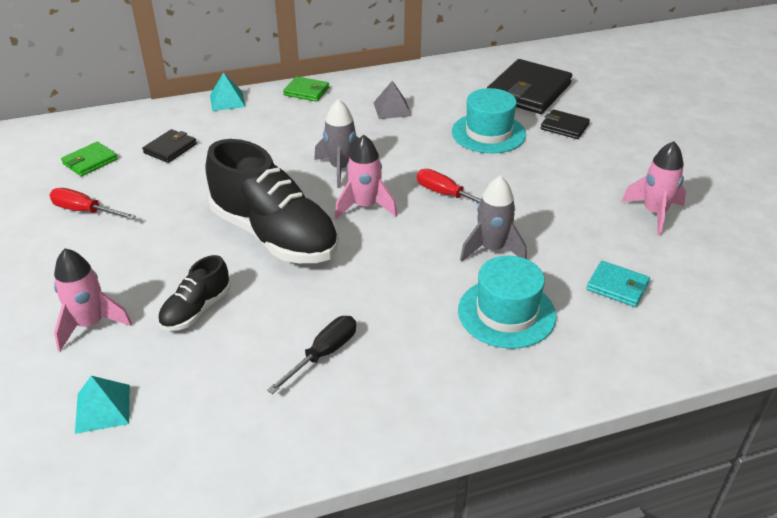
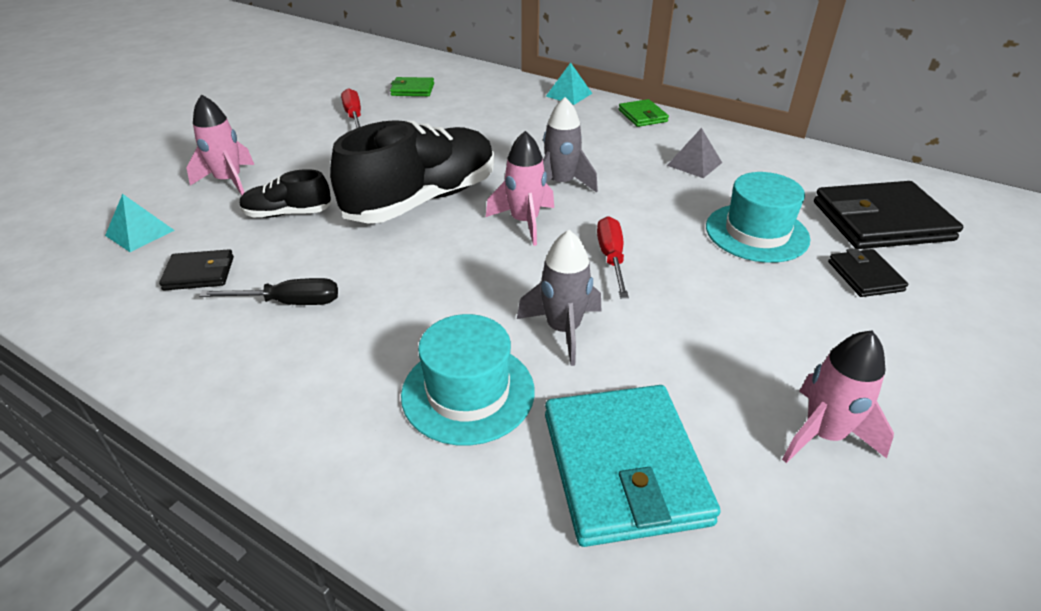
camera: 50 degrees right, 0 degrees up
(170, 148) = (472, 106): black wallet -> black wallet (199, 273)
(274, 235) = (423, 200): black shoe -> black shoe turned 135 degrees counterclockwise
(617, 286) = (624, 467): turquoise wallet -> turquoise wallet, size x1.98

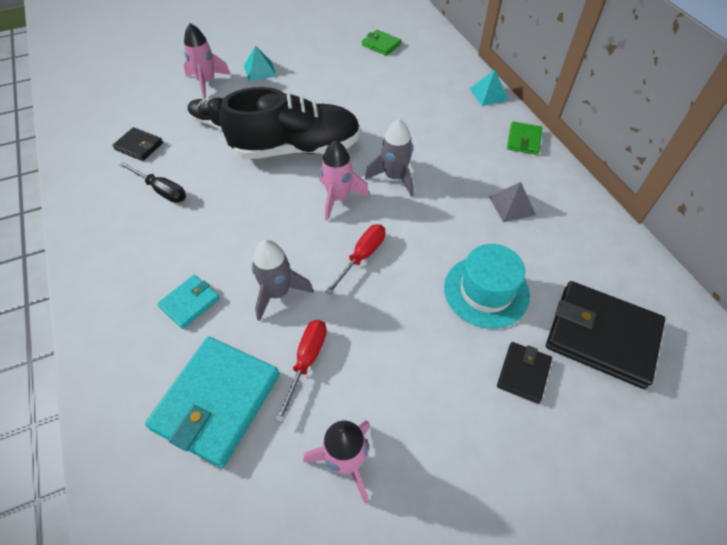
camera: 35 degrees right, 15 degrees up
(140, 233) = (136, 102): turquoise pyramid -> turquoise pyramid (260, 70)
(354, 116) = (321, 55): red screwdriver -> red screwdriver (306, 361)
(468, 392) = (190, 303): turquoise hat -> turquoise wallet

